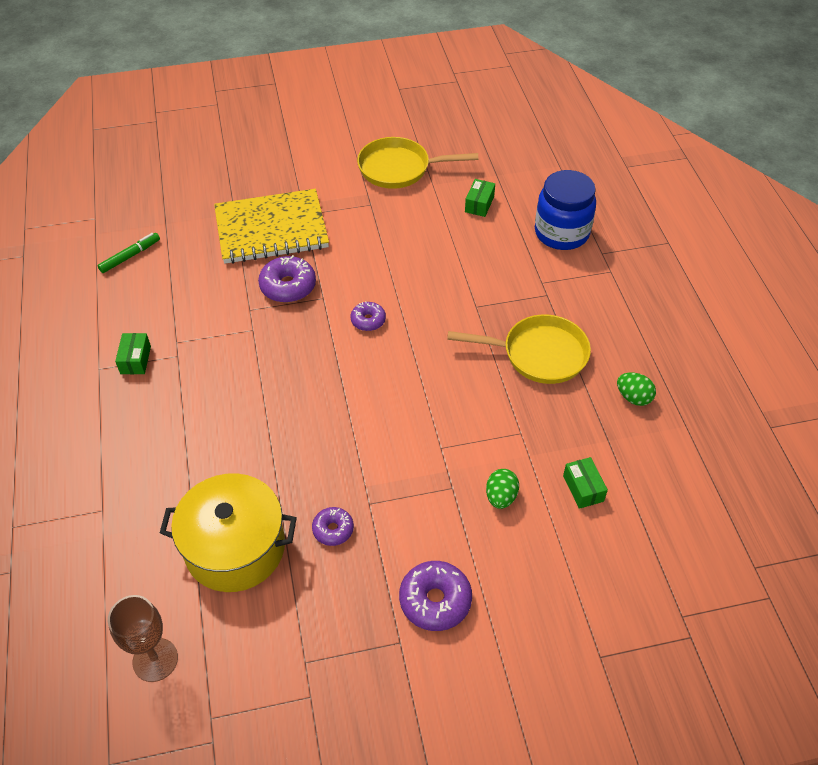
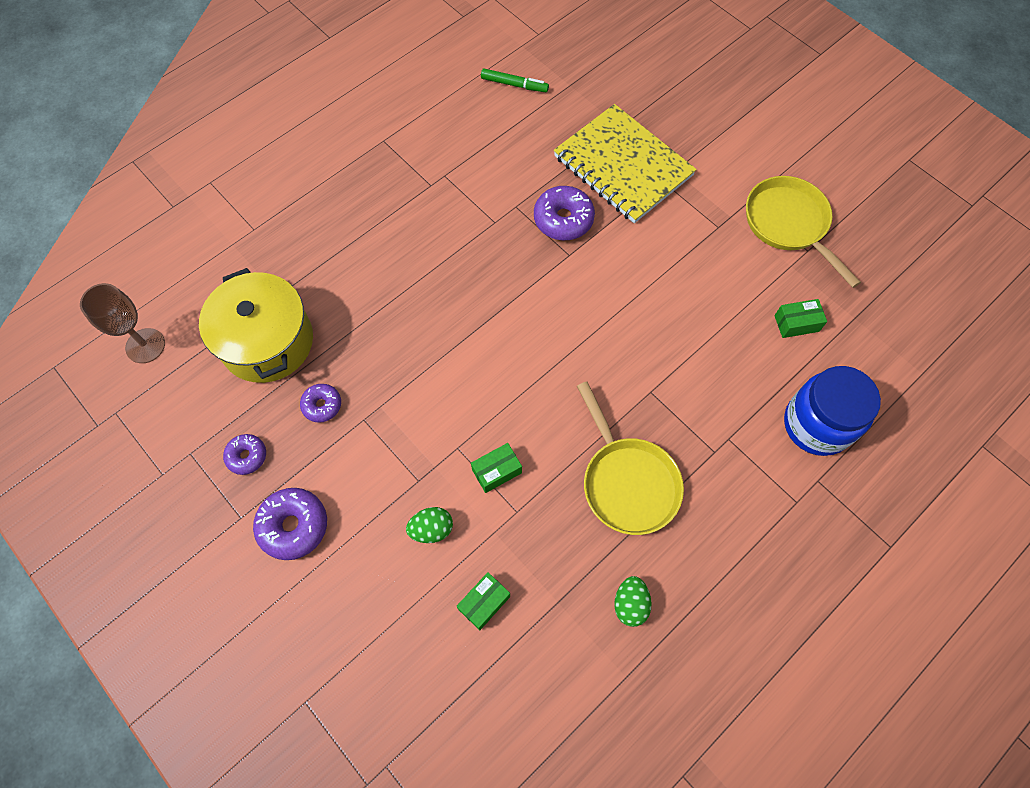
camera: 60 degrees right, 15 degrees up
(135, 360) = (407, 159): green box -> green box (496, 471)
(368, 320) = (567, 307): purple donut -> purple donut (247, 456)

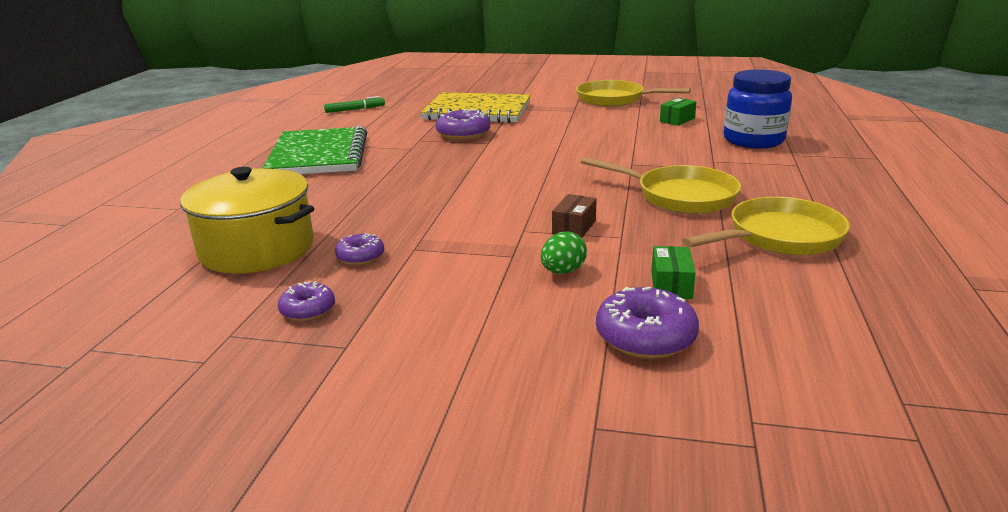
camera: 35 degrees left, 40 degrees down
(145, 345) = (98, 297): brown goblet -> none
(293, 526) = (417, 326): purple donut -> purple donut (645, 337)
(411, 186) = (319, 155): none -> green notebook
(496, 471) = (574, 227): green box -> brown box
(630, 604) = (779, 237): green egg -> yellow pan

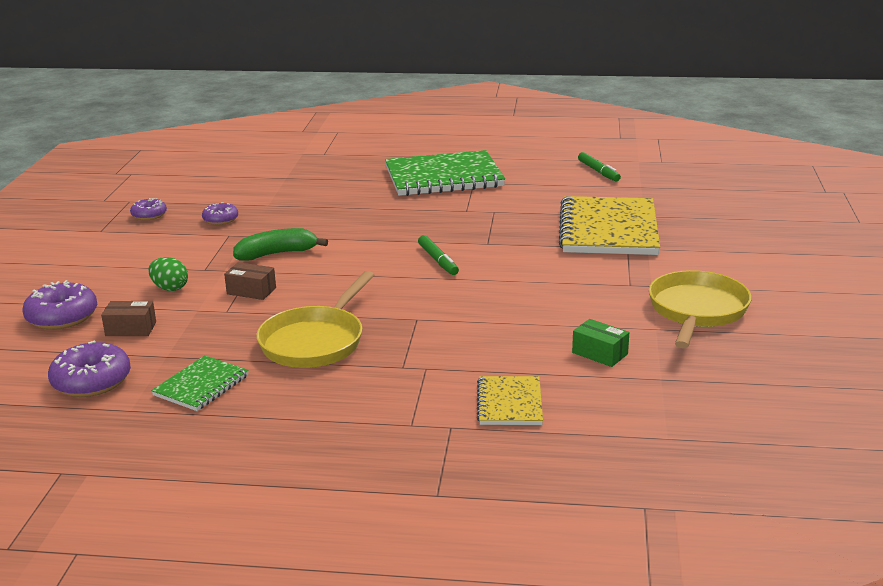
camera: 85 degrees right, 0 degrees up
(257, 249) = (245, 188): yellow pot -> none
(463, 134) = (515, 229): purple donut -> purple donut (91, 381)
(481, 220) = (277, 254): none -> green banana
(519, 157) = (438, 260): none -> green marker
(671, 285) = (131, 329): green box -> brown box
(753, 140) = (509, 403): blue jar -> yellow notebook
(779, 237) = (201, 386): yellow pan -> green notebook

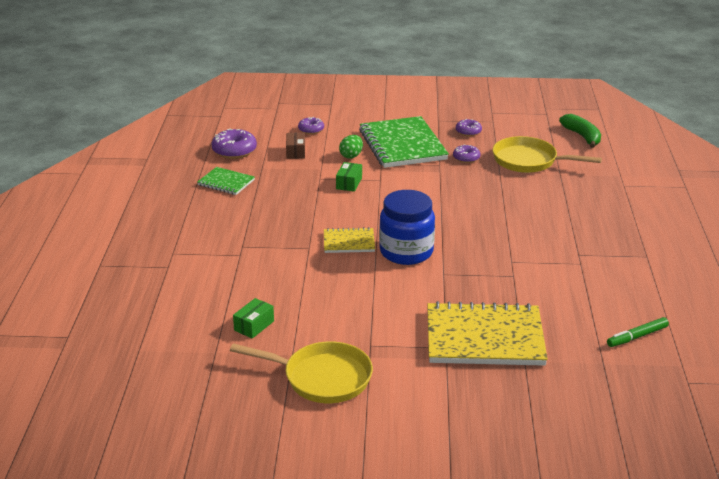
camera: 85 degrees right, 5 degrees up
(62, 317) = (311, 130): purple donut -> purple donut, size x0.60
(251, 291) = (349, 183): brown box -> green box
(277, 254) = (409, 186): green banana -> green banana (582, 136)
(315, 341) = (277, 213): yellow pan -> yellow pan (529, 161)
(438, 260) = (406, 252): green marker -> blue jar
(443, 177) = (587, 247): green notebook -> green notebook (402, 145)
(509, 403) = (191, 287): yellow notebook -> yellow notebook (349, 242)

